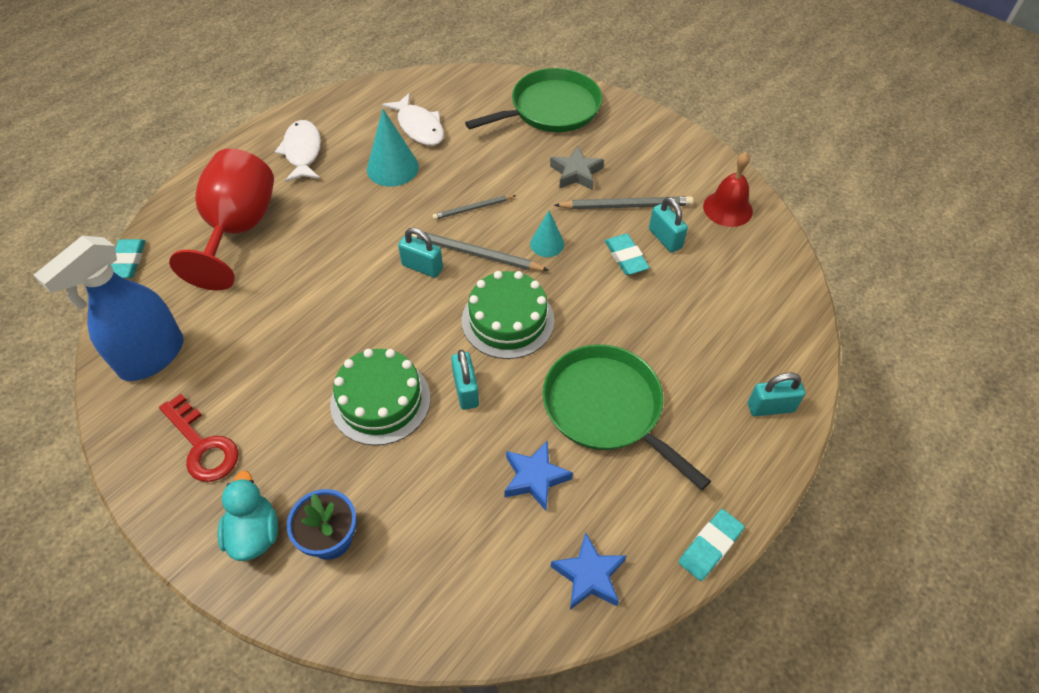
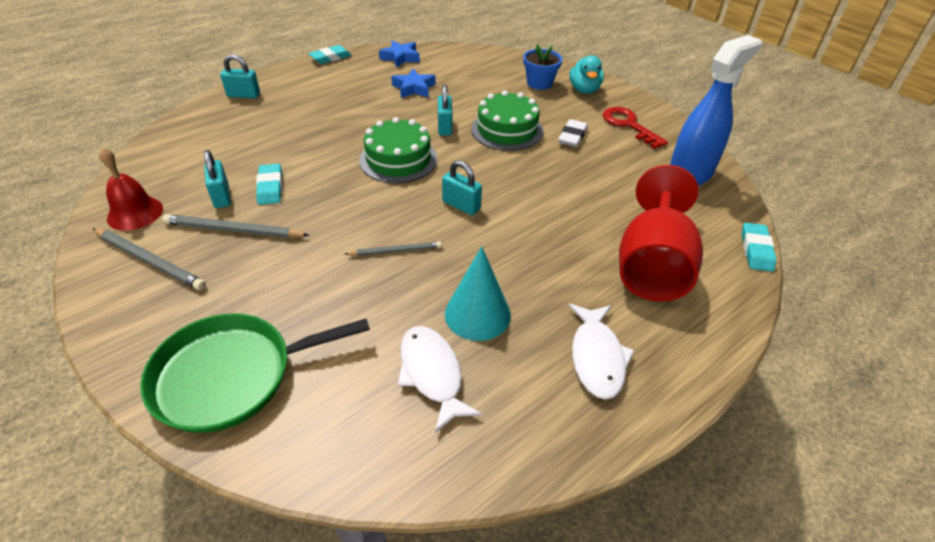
camera: 170 degrees left, 10 degrees down
(290, 404) = (572, 136): none -> white eraser
(475, 254) = (408, 209): grey pencil -> grey pencil (150, 261)
(547, 244) = (336, 208): turquoise cone -> none
(576, 173) = (261, 273): grey star -> none
(607, 408) = (351, 108): green pan -> none

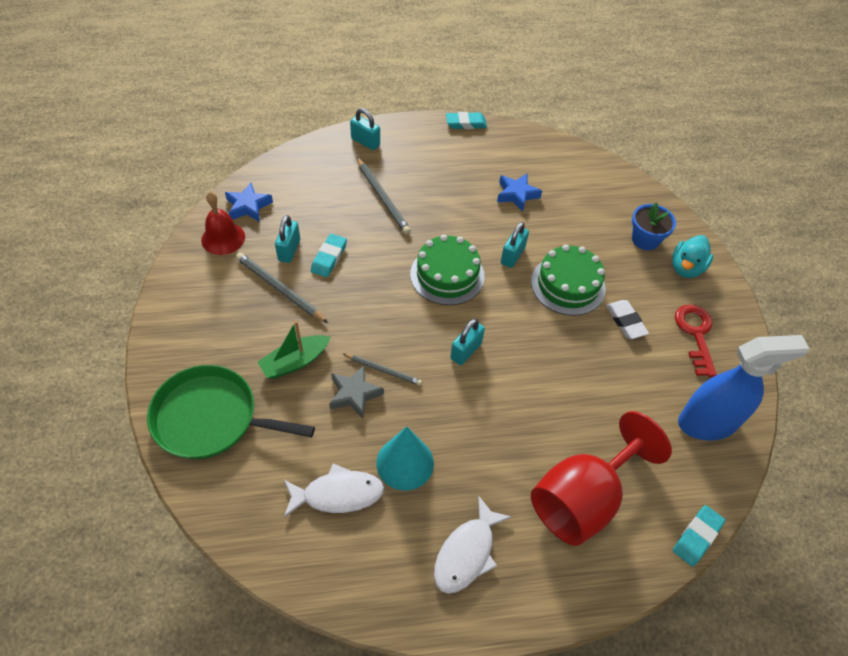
camera: 30 degrees right, 10 degrees up
(150, 261) = (211, 290): grey pencil -> grey pencil (382, 198)
(296, 283) = (295, 362): none -> green boat
(381, 282) = (354, 394): none -> grey star
(400, 58) = (530, 149): blue star -> blue star (248, 206)
(432, 374) = (338, 494): white fish -> white fish turned 75 degrees clockwise
(461, 205) = (466, 351): turquoise padlock -> turquoise padlock turned 60 degrees clockwise
(572, 136) = (625, 321): white eraser -> white eraser turned 75 degrees counterclockwise

